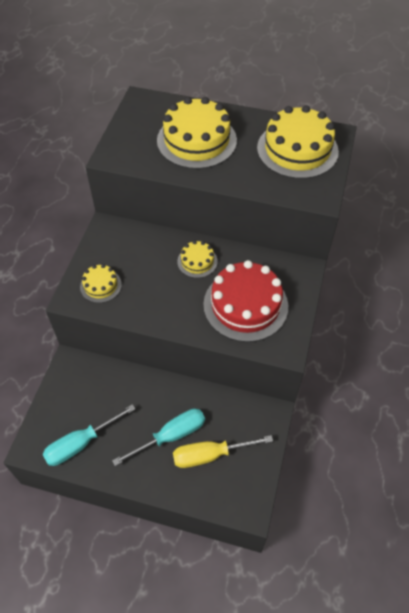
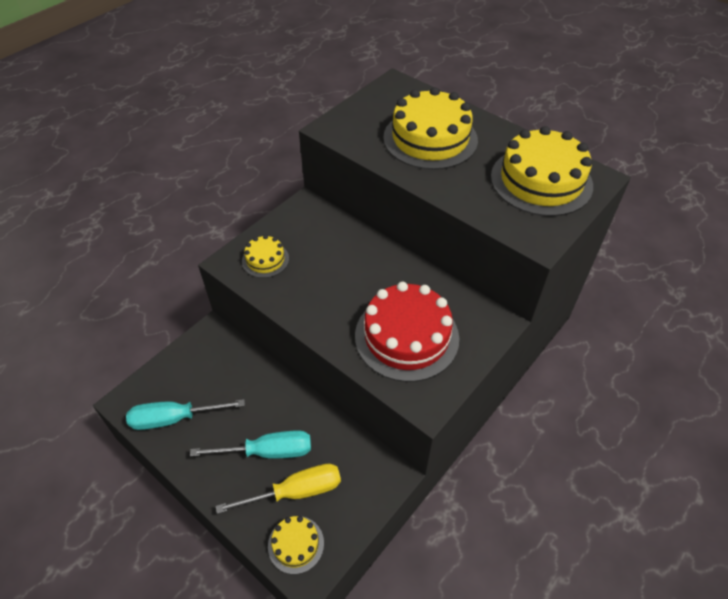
camera: 25 degrees right, 5 degrees down
(197, 261) = (379, 271): yellow cake -> yellow cake (296, 544)
(209, 455) = (297, 491): yellow screwdriver -> yellow screwdriver turned 150 degrees clockwise

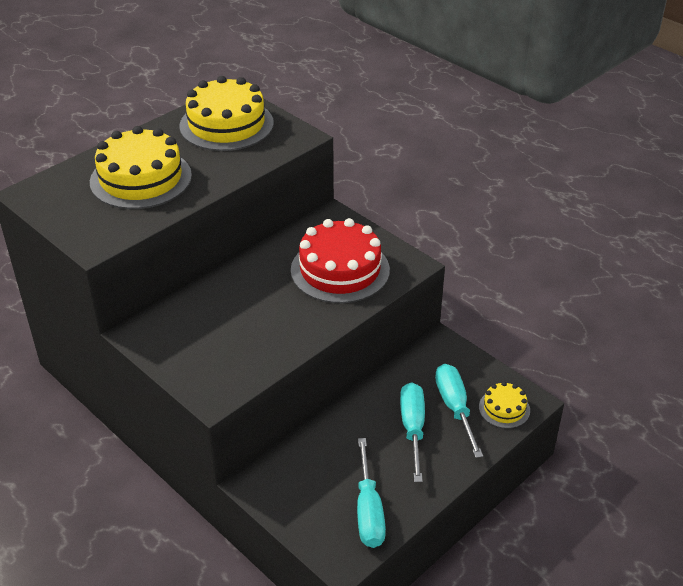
camera: 85 degrees left, 10 degrees down
(265, 260) = (217, 367): yellow cake -> none
(297, 491) = (454, 407): yellow screwdriver -> turquoise screwdriver

